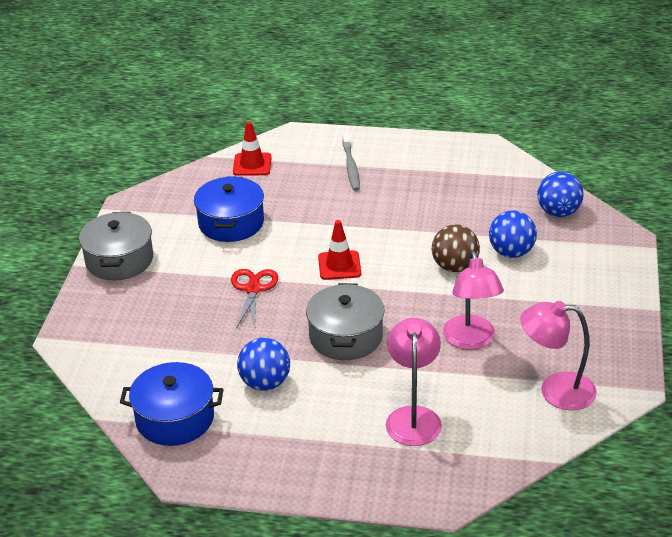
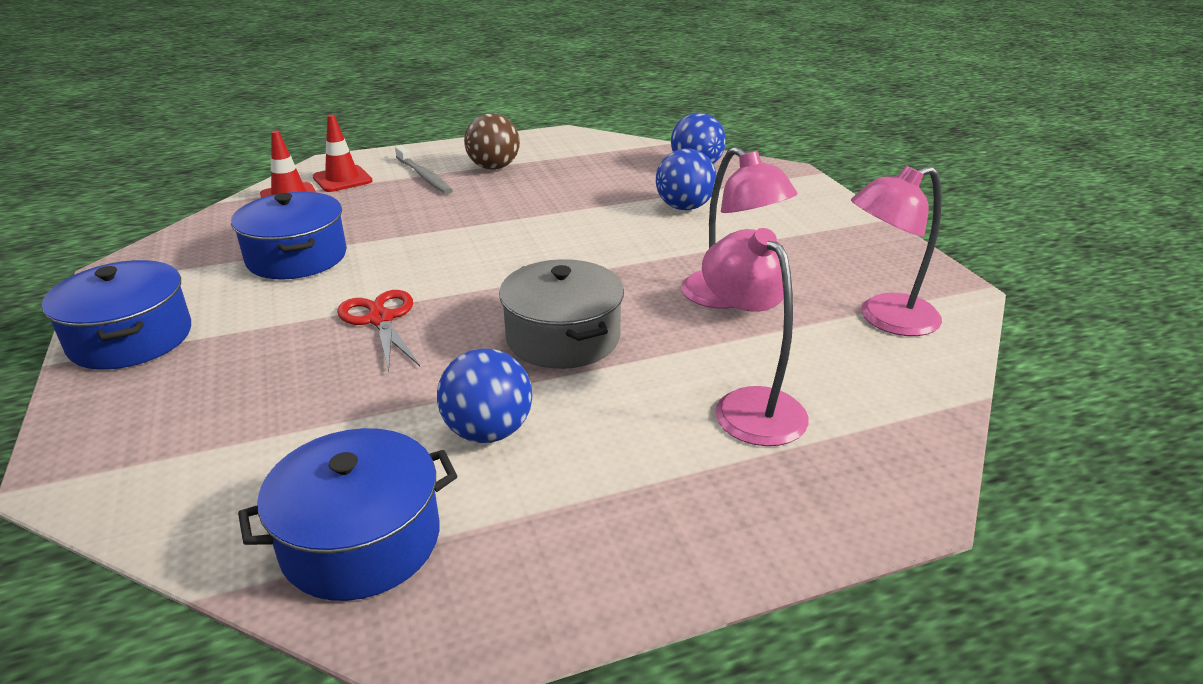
camera: 30 degrees left, 5 degrees down
(119, 260) = (131, 338): grey pot -> blue pot
(339, 265) = (487, 265): red traffic cone -> red traffic cone (342, 179)
(455, 267) = (634, 233): brown ball -> brown ball (494, 167)

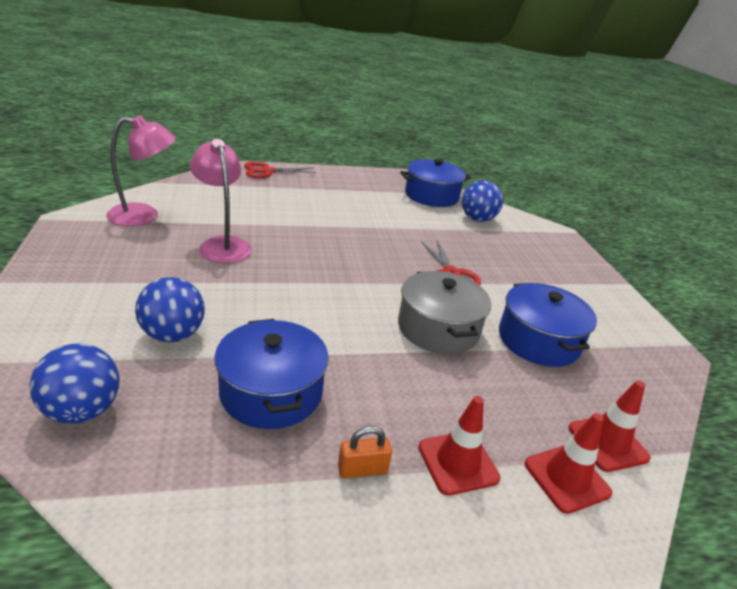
camera: 175 degrees left, 0 degrees up
(131, 338) = (597, 290): blue pot -> blue pot (271, 392)
(424, 176) = (458, 462): grey toothbrush -> red traffic cone
(488, 431) = (386, 213): blue ball -> blue ball (477, 219)
(494, 167) = (362, 469): brown ball -> orange padlock
(563, 337) = (340, 242): grey pot -> grey pot (438, 328)
(749, 405) = (265, 199): pink lamp -> none
(827, 515) = (267, 171): none -> red scissors

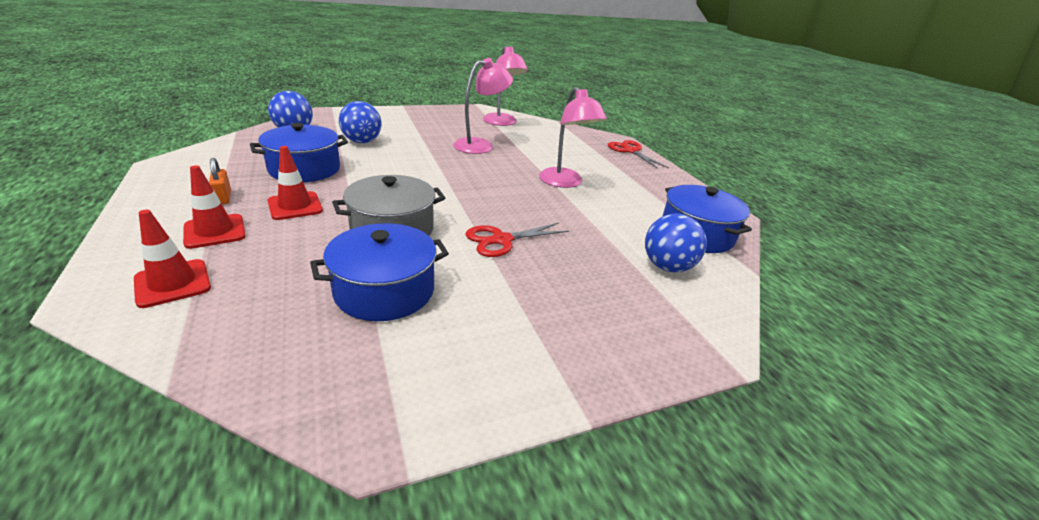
camera: 80 degrees right, 0 degrees up
(338, 220) = (565, 183): none -> pink lamp
(607, 443) = (206, 318): red traffic cone -> red traffic cone (295, 206)

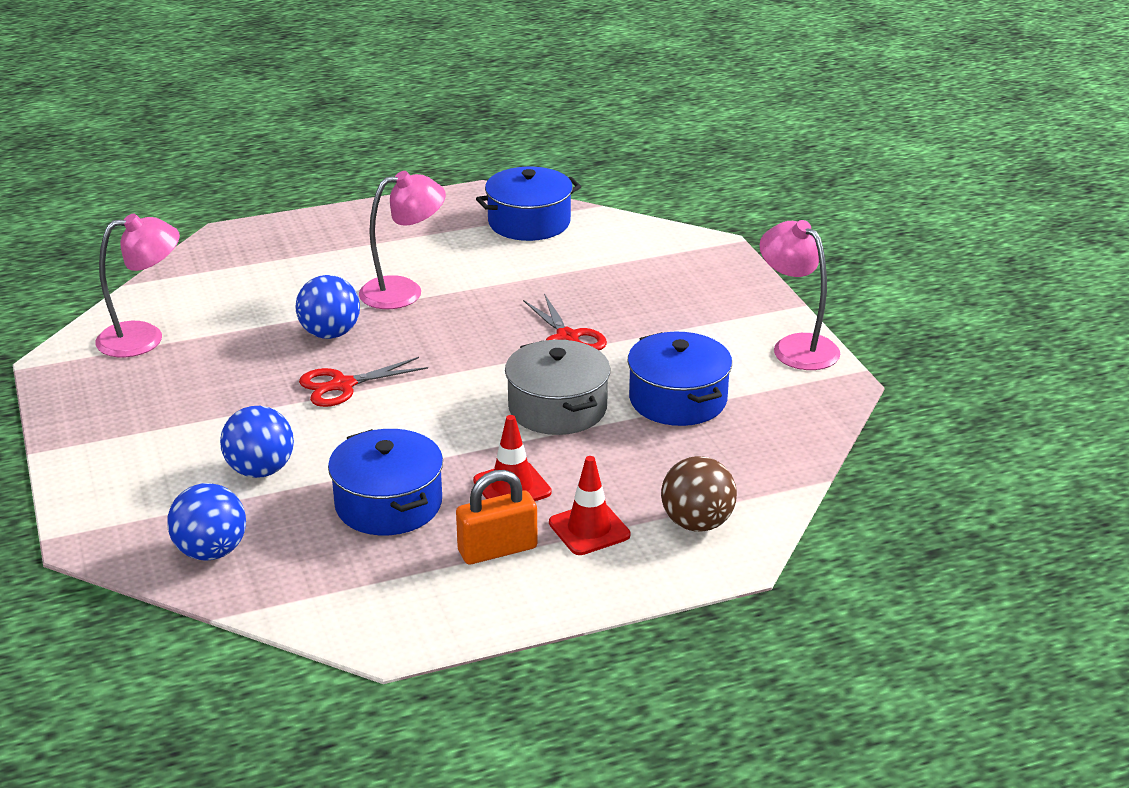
camera: 85 degrees left, 0 degrees up
(173, 283) = (697, 523): red traffic cone -> brown ball
(223, 197) = (497, 550): orange padlock -> orange padlock, size x1.63
(480, 145) = (265, 357): pink lamp -> pink lamp (796, 346)
(630, 151) = (276, 231): red scissors -> red scissors (343, 385)
(667, 267) = (599, 248): blue ball -> blue ball (330, 334)

